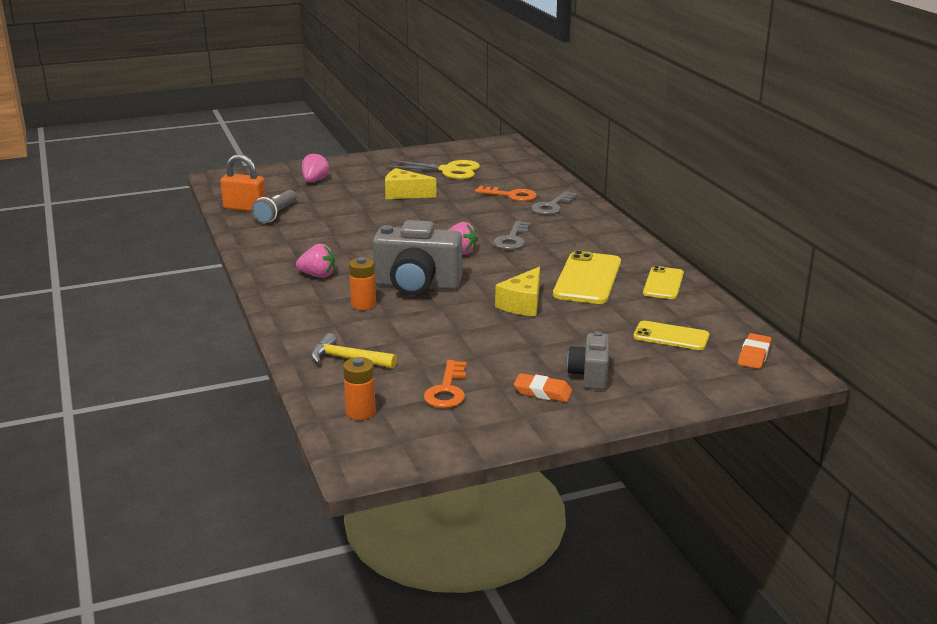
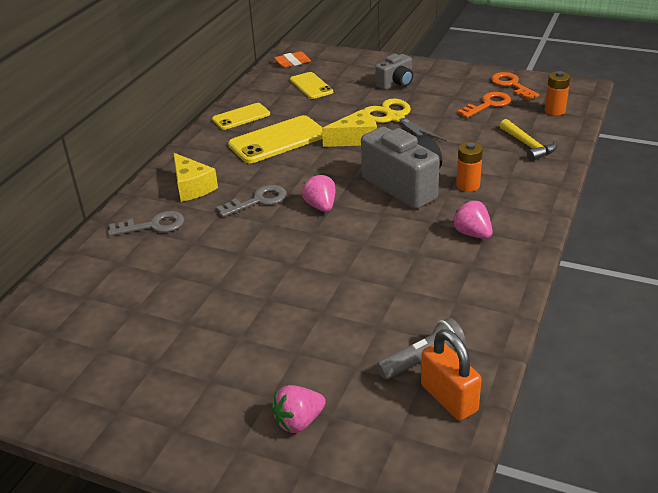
camera: 135 degrees left, 10 degrees up
(404, 194) = (241, 323): yellow cheese -> yellow cheese (192, 187)
(449, 170) = (126, 347): yellow scissors -> yellow scissors (394, 118)
(511, 195) = (154, 261): orange key -> orange key (511, 85)
(542, 392) = (436, 85): orange eraser -> none

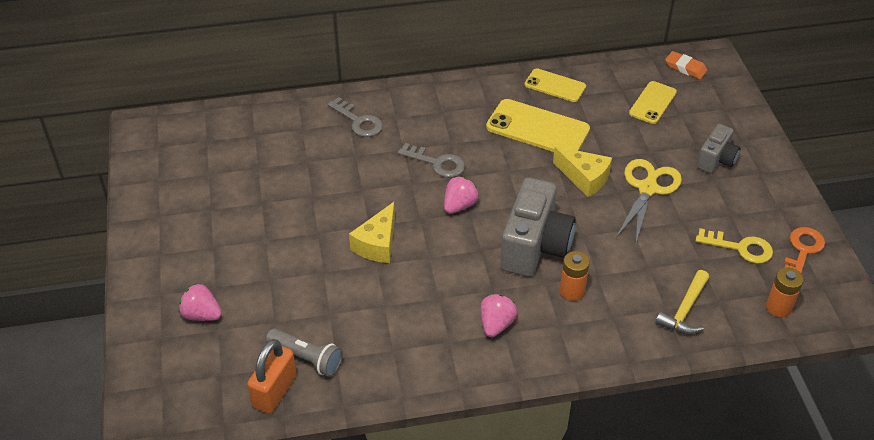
camera: 55 degrees right, 10 degrees up
(192, 187) = (425, 114): yellow cheese -> yellow cheese (377, 244)
(396, 83) = (716, 160): grey camera -> grey camera turned 75 degrees counterclockwise
(488, 104) = (740, 248): orange key -> yellow key

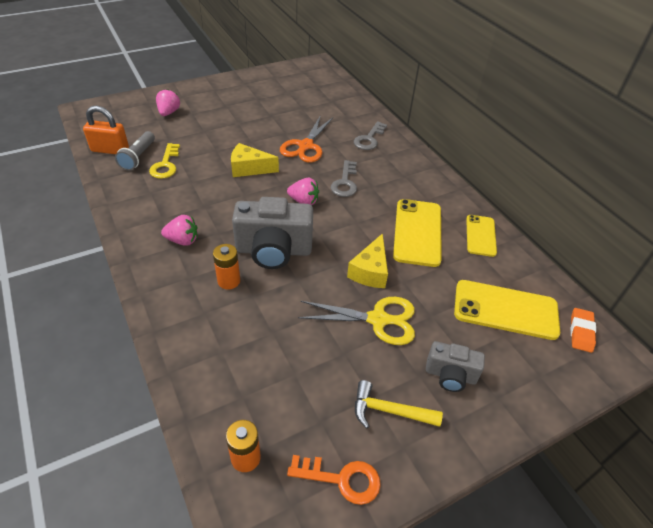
camera: 70 degrees right, 0 degrees up
(350, 182) = (305, 146): none -> orange scissors
(652, 103) = (505, 309): yellow phone -> yellow phone, size x1.62
(684, 310) = (223, 368): yellow hammer -> yellow hammer (389, 411)
(740, 248) = (324, 411): yellow key -> yellow key (165, 165)

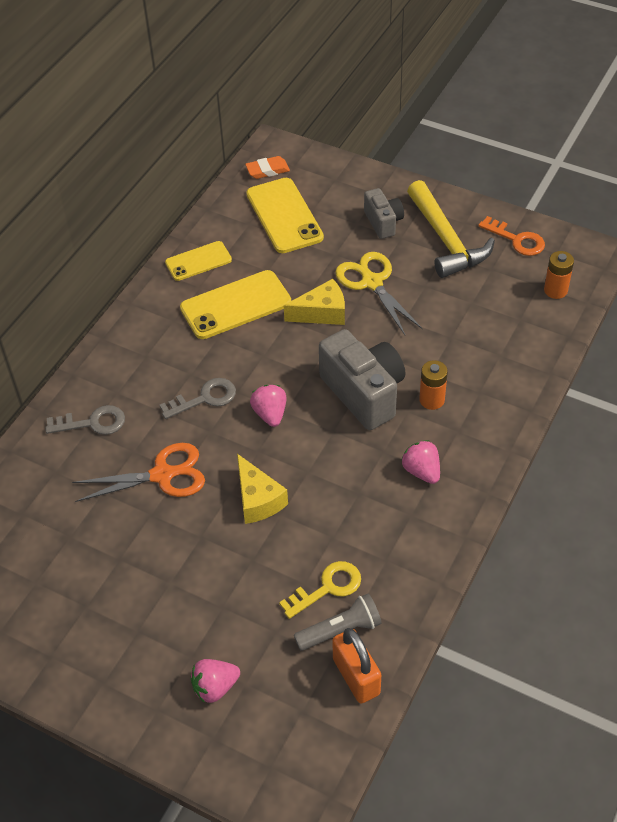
camera: 120 degrees left, 5 degrees up
(342, 479) = (516, 240): orange key -> orange key turned 150 degrees clockwise
(389, 411) = (446, 240): yellow hammer -> yellow hammer, size x1.70

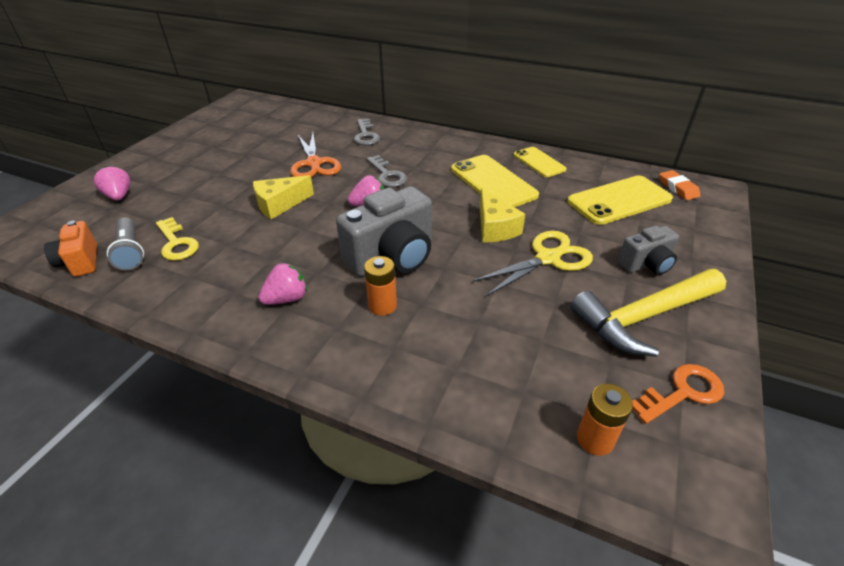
camera: 85 degrees right, 10 degrees down
(356, 676) = (81, 262): orange padlock -> orange camera
(516, 240) = (682, 392): orange key -> orange key turned 150 degrees counterclockwise

